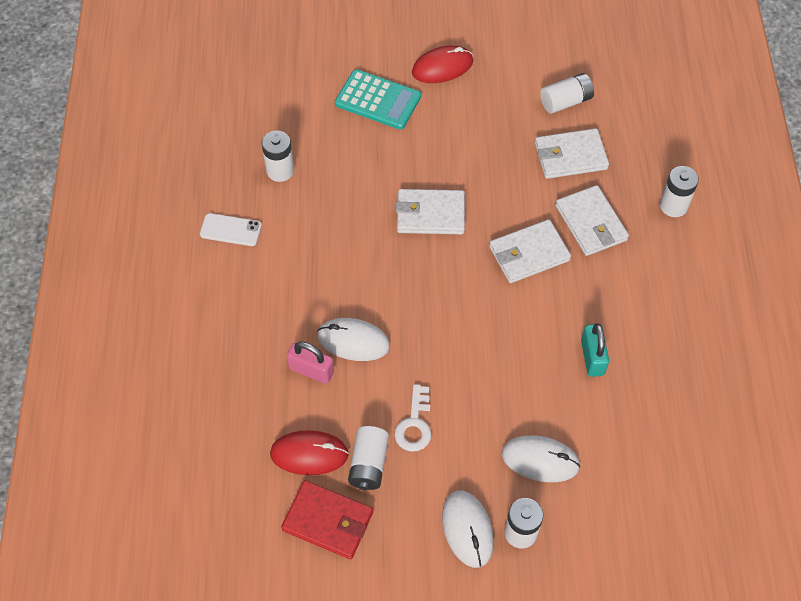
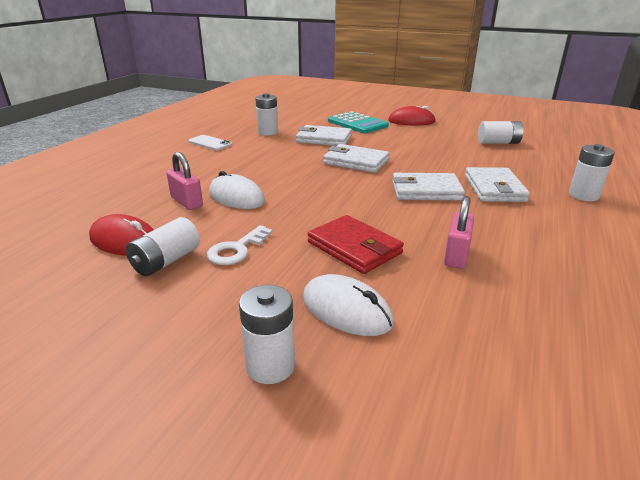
camera: 25 degrees right, 30 degrees down
(328, 521) = (81, 286): red wallet -> red wallet (354, 248)
(467, 529) = (209, 340): white mouse -> none
(570, 156) = (490, 160): white wallet -> white wallet (324, 139)
(592, 357) = (456, 255): turquoise padlock -> pink padlock

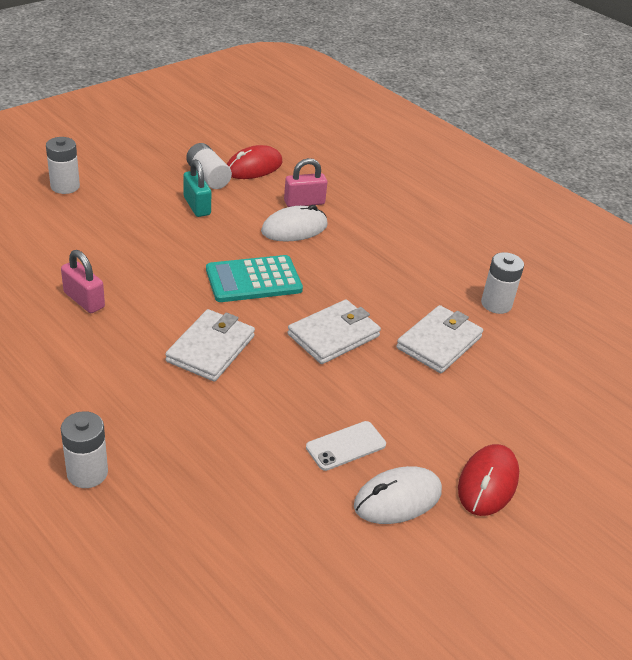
camera: 110 degrees right, 10 degrees up
(210, 143) = (471, 249): white phone -> white phone (346, 446)
(237, 249) = (197, 206): white key -> turquoise padlock
(346, 310) = (80, 224): white mouse -> white mouse (397, 499)
(354, 248) = (147, 256): red wallet -> none
(357, 123) = (502, 407): turquoise calculator -> turquoise calculator (253, 280)
(494, 188) = (171, 406): white wallet -> none
(498, 143) = (313, 527): white battery -> none

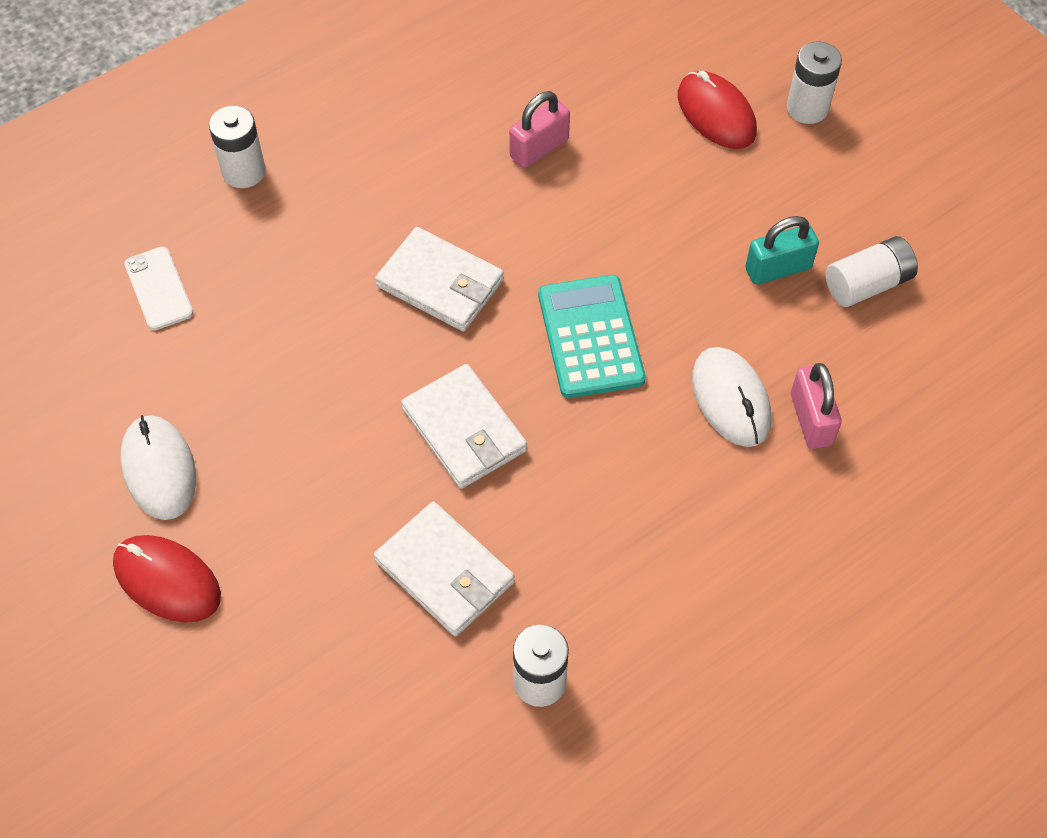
camera: 100 degrees right, 20 degrees up
(254, 167) = (913, 350): red mouse -> red mouse (716, 114)
(346, 446) = (251, 422): white phone -> white phone (158, 289)

